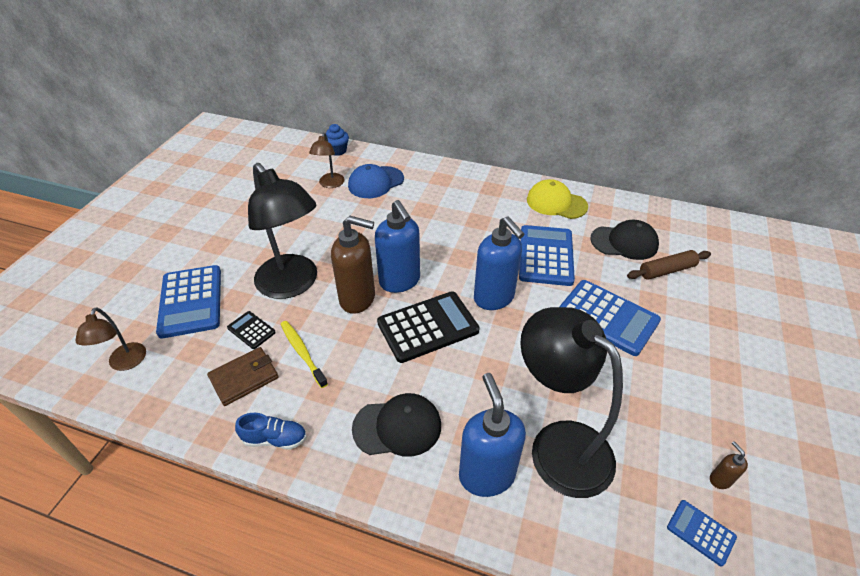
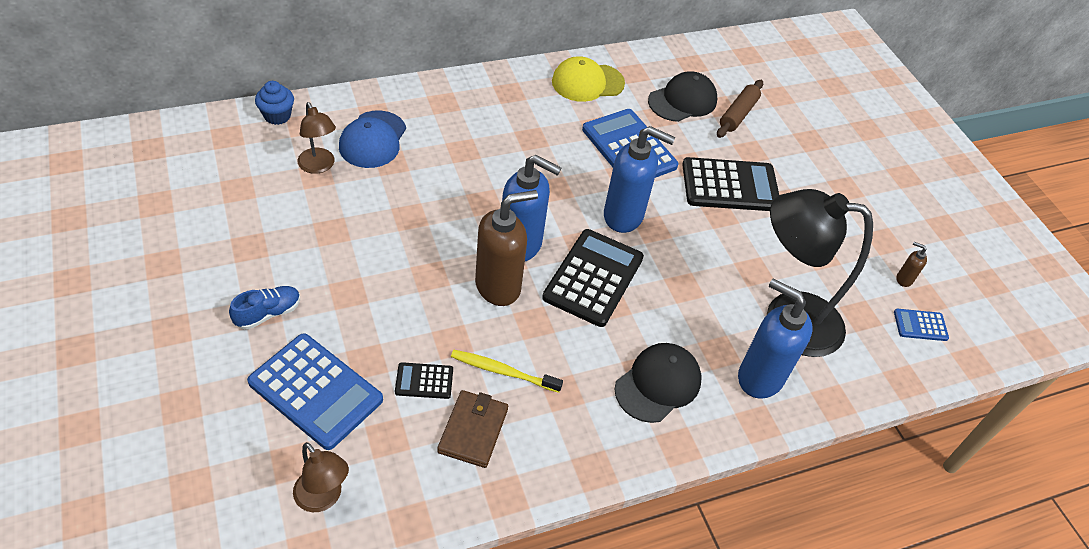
camera: 45 degrees left, 5 degrees up
(275, 439) = (566, 463): blue shoe -> blue shoe (268, 313)
(293, 285) = (413, 308): black lamp -> none
(607, 317) = (730, 186): blue calculator -> black calculator

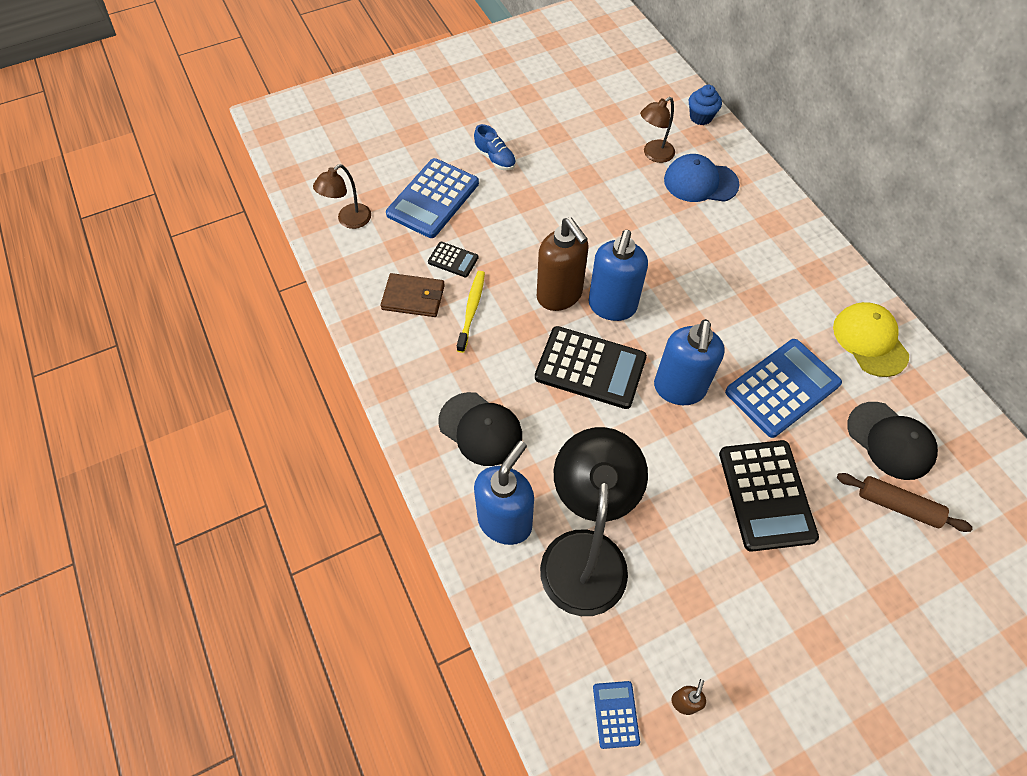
camera: 90 degrees right, 10 degrees up
(424, 381) = (453, 260): black calculator -> black calculator turned 120 degrees clockwise

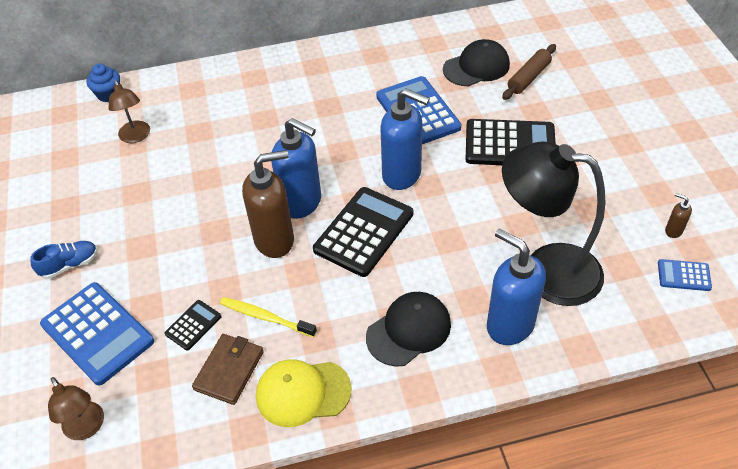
camera: 75 degrees left, 10 degrees down
(700, 182) = (186, 112): blue cap -> none
(870, 340) = (388, 54): yellow cap -> yellow cap (302, 392)

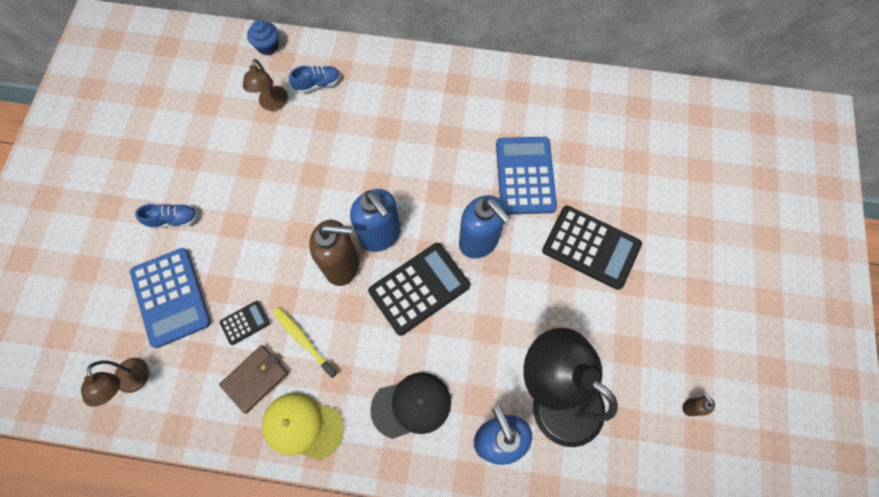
camera: 20 degrees right, 20 degrees up
(175, 107) = (317, 84): none -> blue shoe
(476, 67) = (604, 144): black cap -> none
(528, 77) = (647, 176): brown rolling pin -> none
(684, 275) = (674, 457): blue calculator -> none

